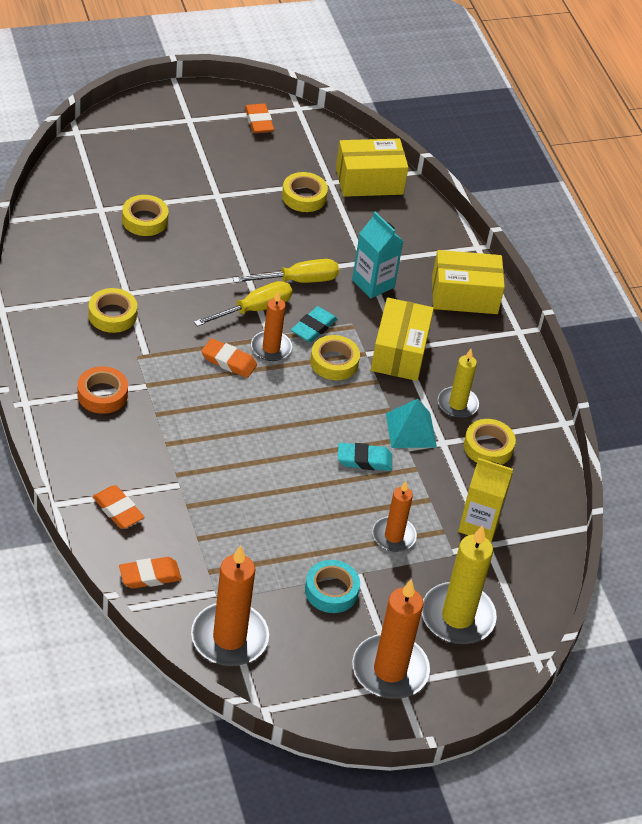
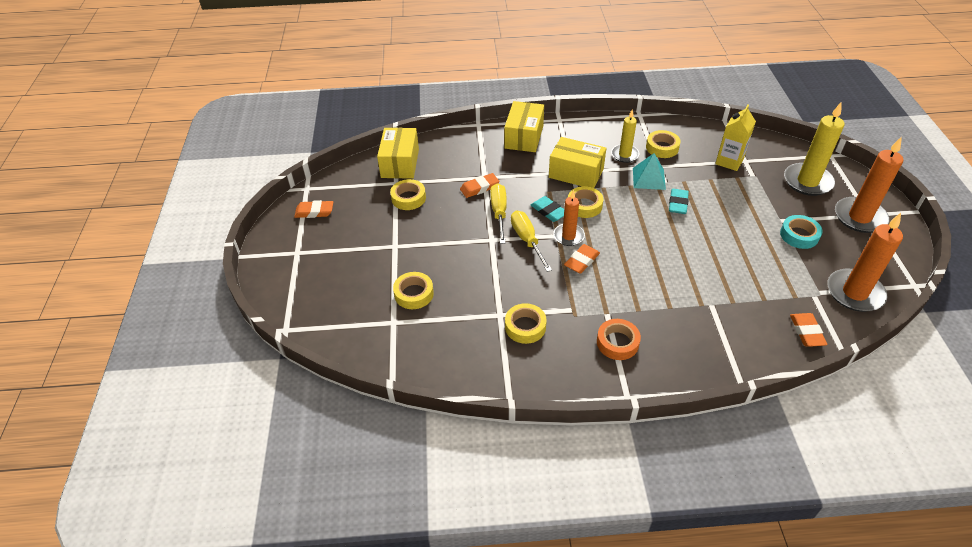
camera: 70 degrees left, 0 degrees up
(118, 510) = (743, 345): orange eraser -> orange eraser (479, 188)
(373, 284) = (507, 176): turquoise carton -> none
(394, 536) = (745, 199): orange candle -> none

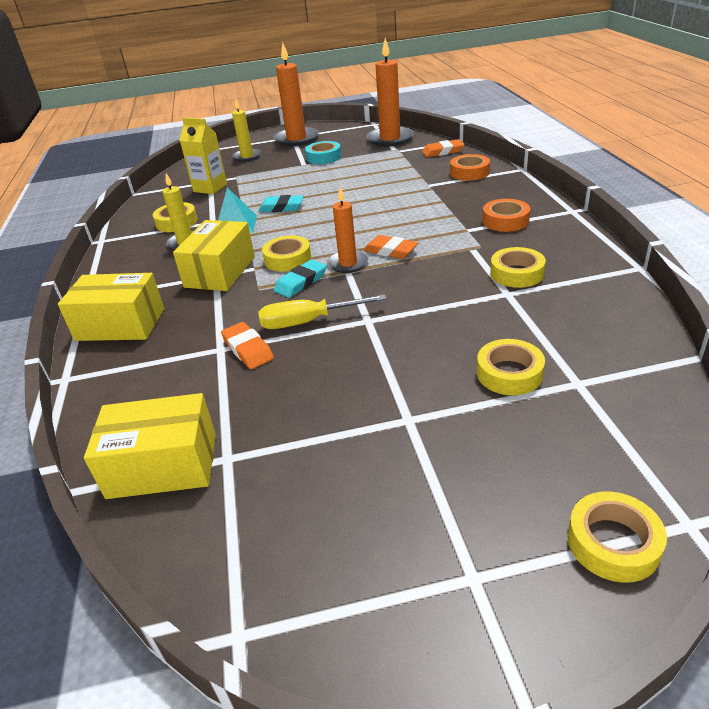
camera: 95 degrees left, 10 degrees down
(314, 212) = (328, 585): orange eraser -> none
(408, 198) = (275, 428): yellow tape -> yellow tape (613, 543)
(527, 240) = (362, 291): yellow screwdriver -> none
(739, 342) = (469, 172): none -> orange tape
(807, 182) = (247, 156): yellow candle -> yellow candle, size x0.61

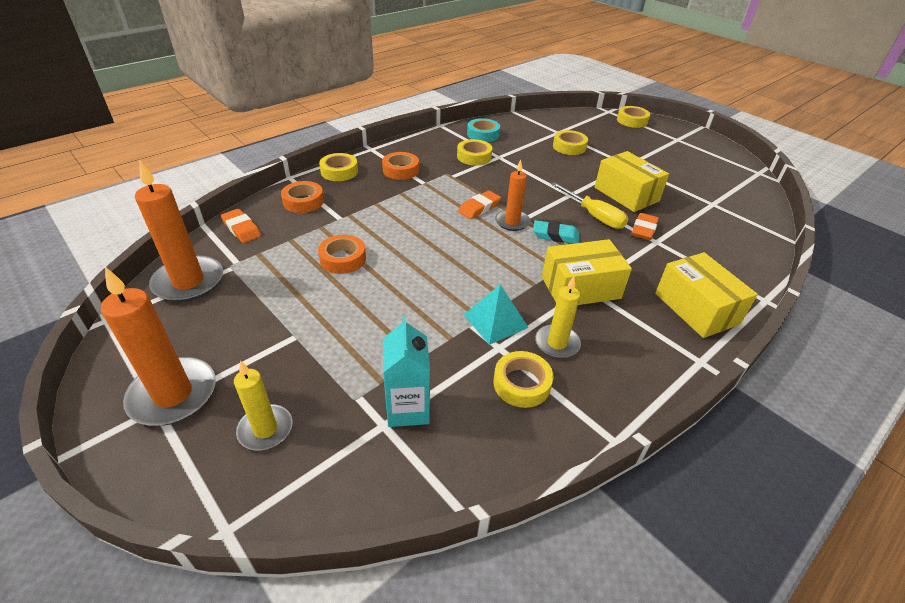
camera: 125 degrees left, 5 degrees up
(163, 465) = (743, 220): yellow box -> yellow box (626, 194)
(210, 188) = (408, 408): yellow carton -> turquoise carton
(281, 207) = (435, 302): turquoise eraser -> none
(287, 259) = (530, 255): yellow tape -> yellow tape (339, 171)
(324, 157) = (265, 325): turquoise tape -> turquoise tape (483, 134)
(368, 182) = (343, 259): none -> orange tape
(390, 251) = (479, 208): orange eraser -> orange eraser turned 45 degrees clockwise

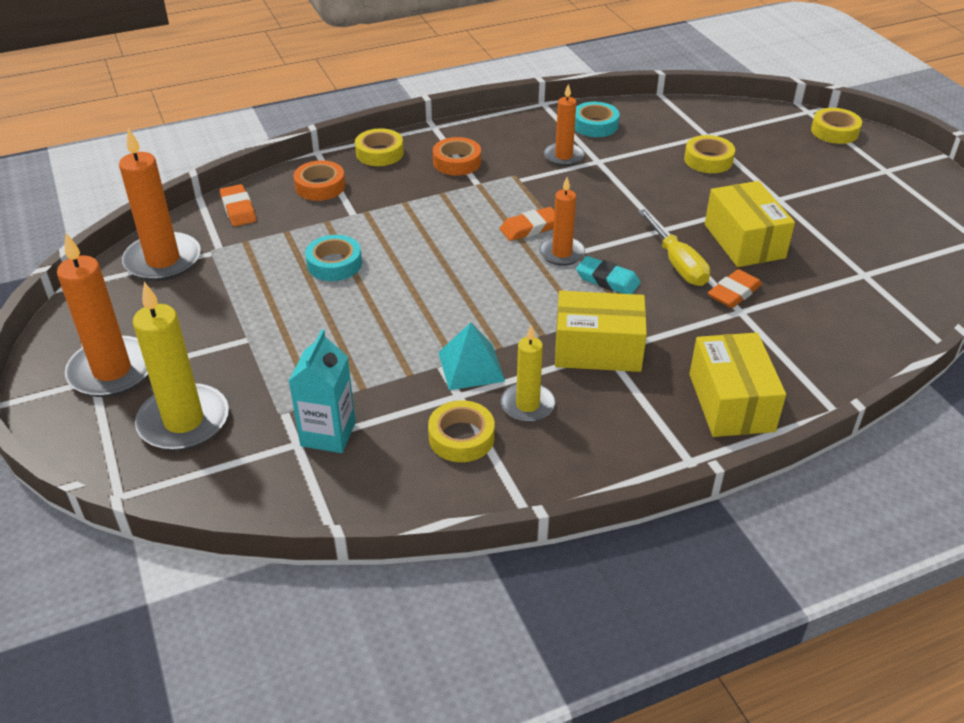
camera: 20 degrees right, 0 degrees up
(265, 429) = (184, 421): yellow candle -> yellow candle, size x1.65
(343, 259) = (334, 264): orange tape -> turquoise tape
(474, 157) = (563, 156): yellow tape -> orange candle

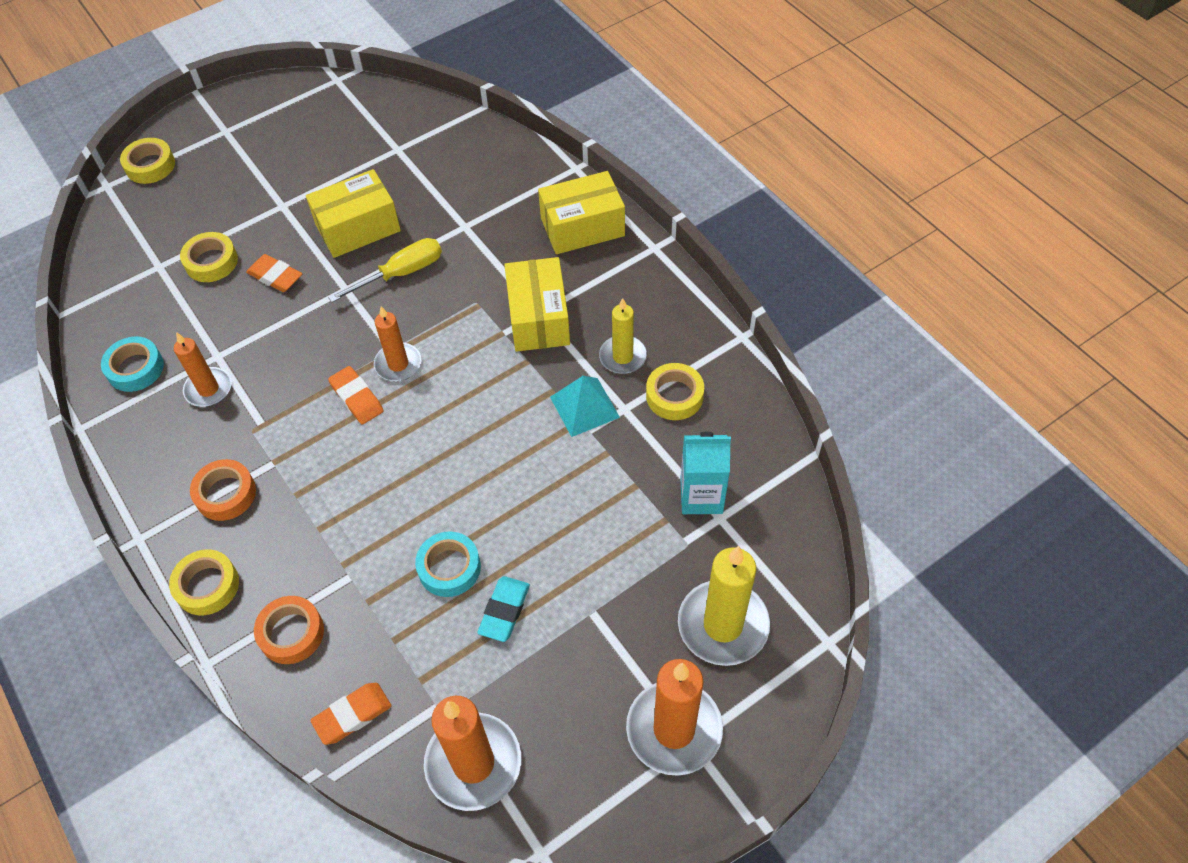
camera: 100 degrees left, 15 degrees up
(607, 280) = (436, 322): turquoise eraser -> turquoise eraser (504, 611)
(734, 293) = (439, 231): orange eraser -> orange eraser (275, 276)

